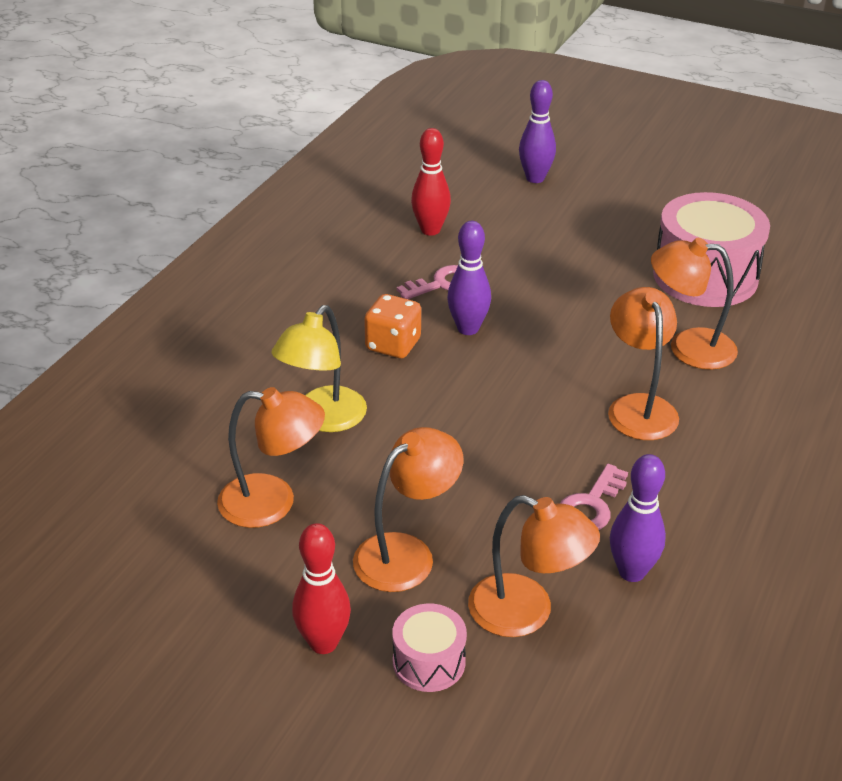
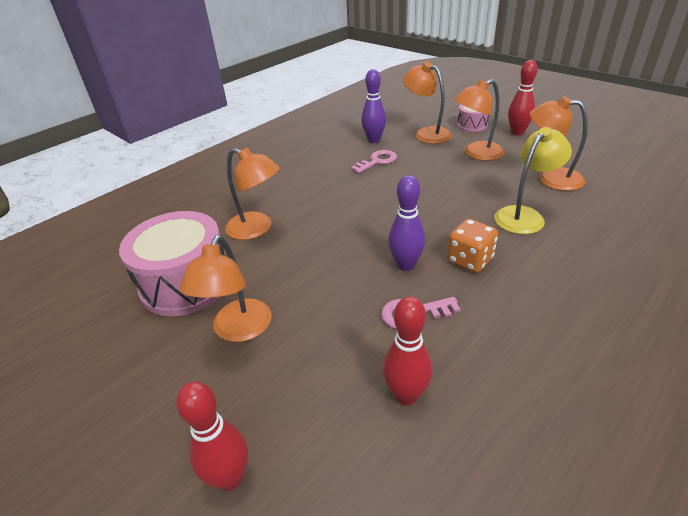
camera: 160 degrees left, 0 degrees up
(535, 178) = (230, 477): purple bowling pin -> red bowling pin
(639, 407) = (319, 199): orange lamp -> orange lamp (238, 330)

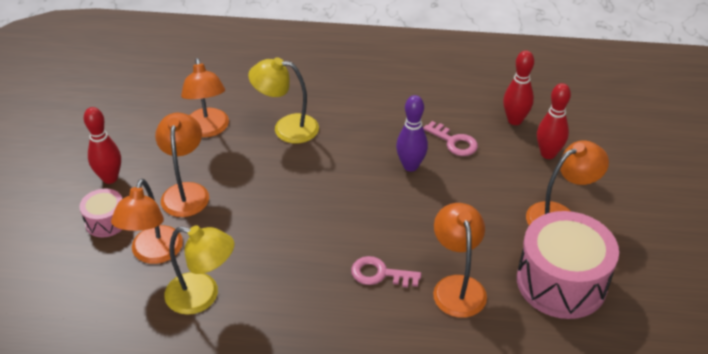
camera: 130 degrees left, 5 degrees up
(230, 477) = (628, 156): red bowling pin -> red bowling pin (548, 154)
(374, 140) = (202, 296): purple bowling pin -> yellow lamp
(377, 161) = (257, 264): pink key -> pink key (380, 274)
(470, 260) = (373, 137): orange dice -> none
(476, 154) = (186, 192): orange lamp -> orange lamp turned 120 degrees counterclockwise

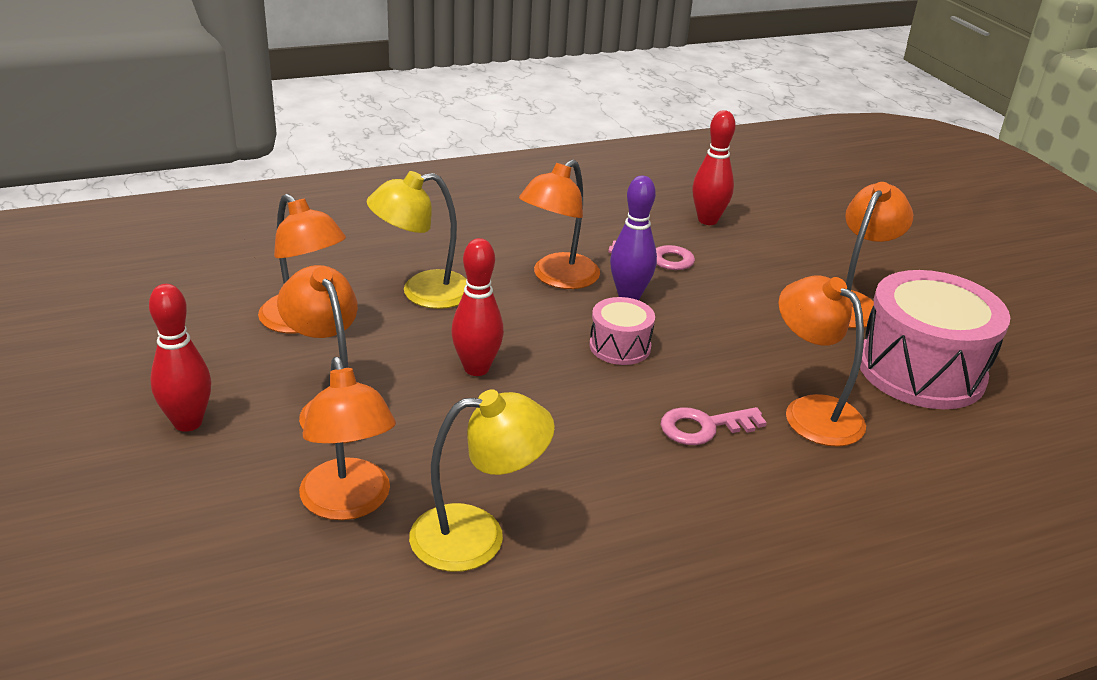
camera: 30 degrees left, 10 degrees down
(106, 221) = (229, 483): pink drum -> pink drum (620, 346)
(375, 140) = (558, 278): none -> orange lamp
(548, 154) = (777, 245): red bowling pin -> red bowling pin (476, 368)

